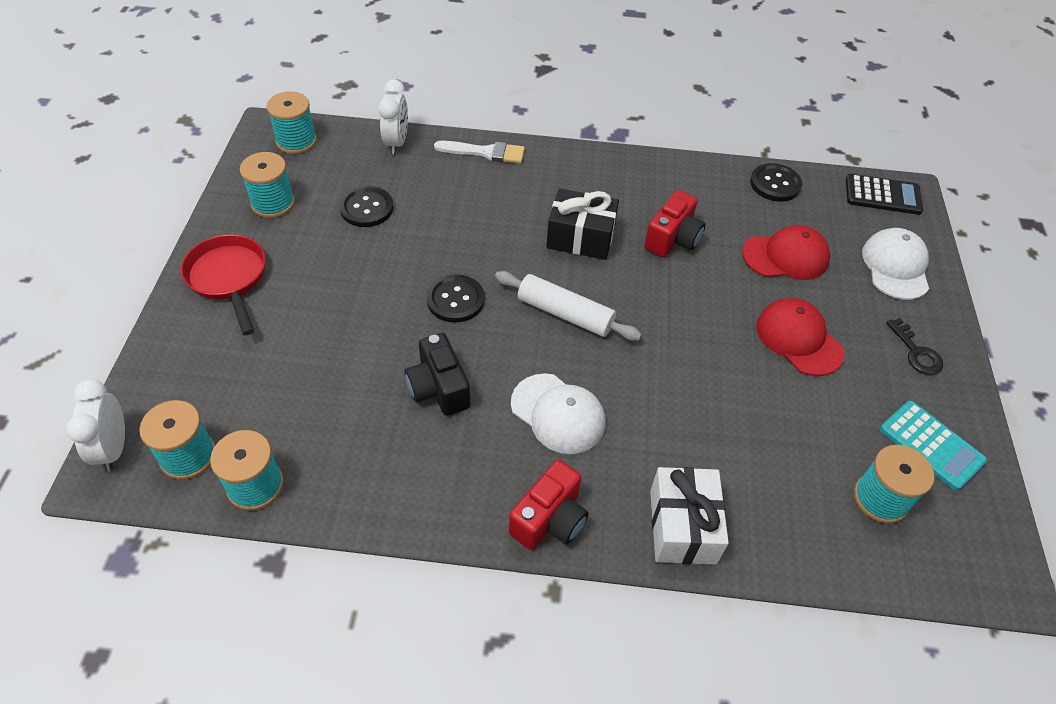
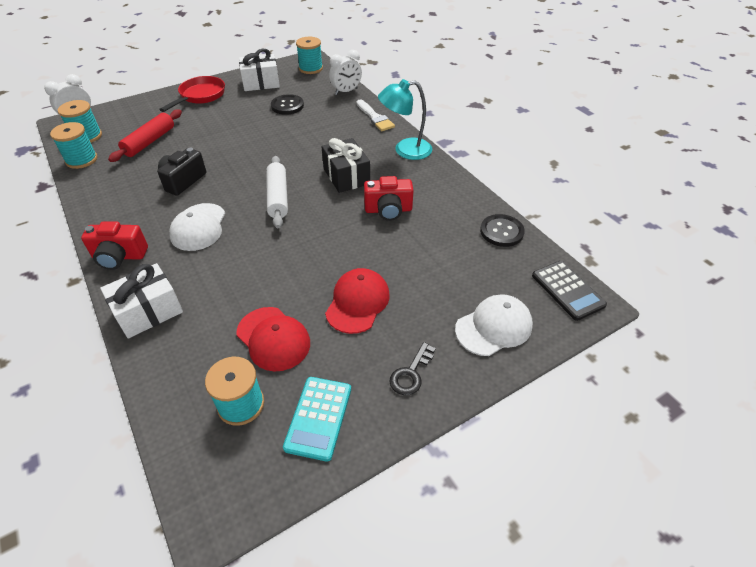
camera: 55 degrees right, 5 degrees down
(273, 203) = (261, 83): turquoise spool -> white gift
(294, 385) = (150, 141): none -> red rolling pin
(455, 300) = (250, 158): black button -> none
(577, 167) = (405, 150): none -> turquoise lamp
(786, 256) = (433, 265): red cap -> red cap (273, 338)

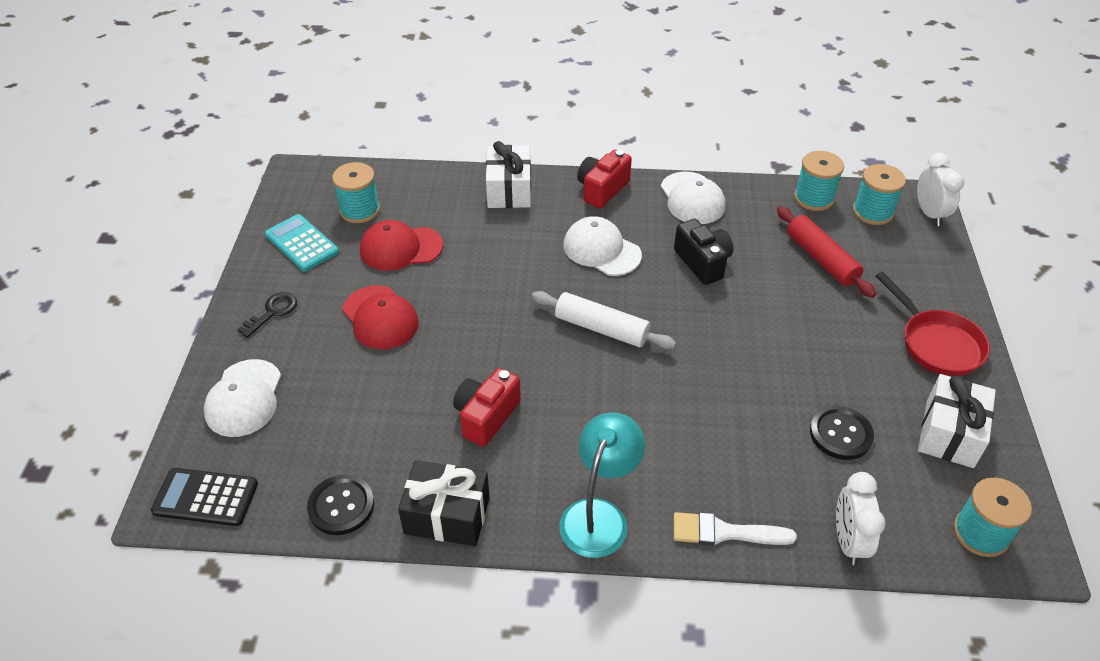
camera: 125 degrees right, 0 degrees up
(108, 208) = (692, 198): none -> white cap
(346, 176) = (590, 411): black gift -> black gift (447, 515)
(411, 373) = (273, 312): black key -> black key turned 60 degrees clockwise

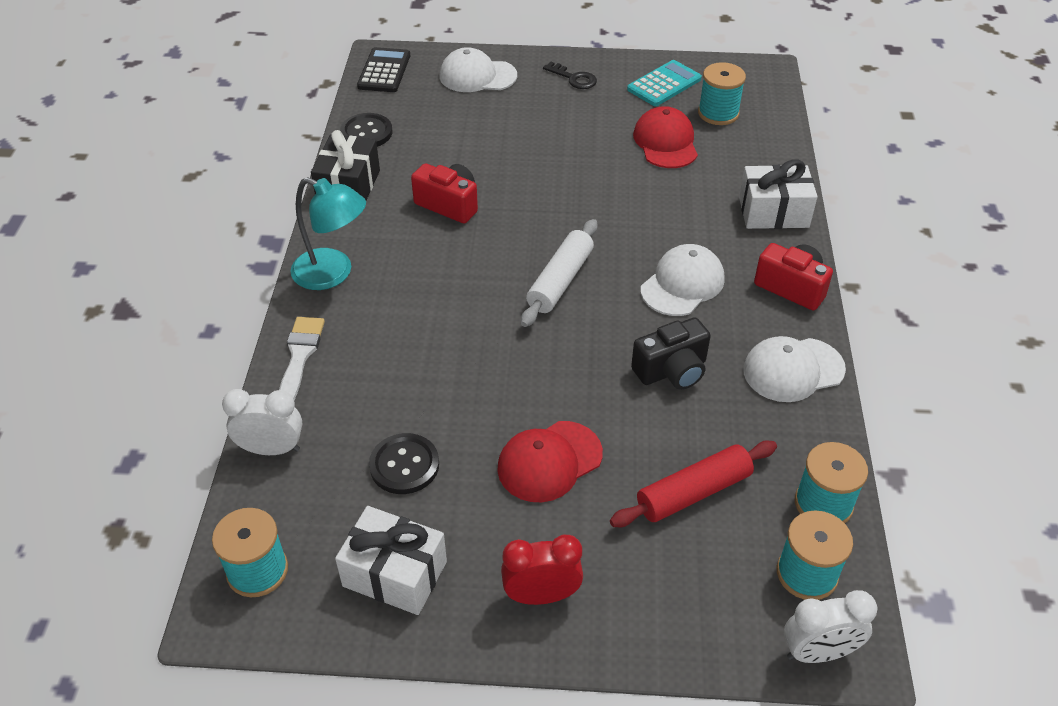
camera: 90 degrees right, 0 degrees up
(380, 318) = (569, 137): red cap -> red cap (549, 461)
(936, 343) = (541, 595): red pan -> red clock

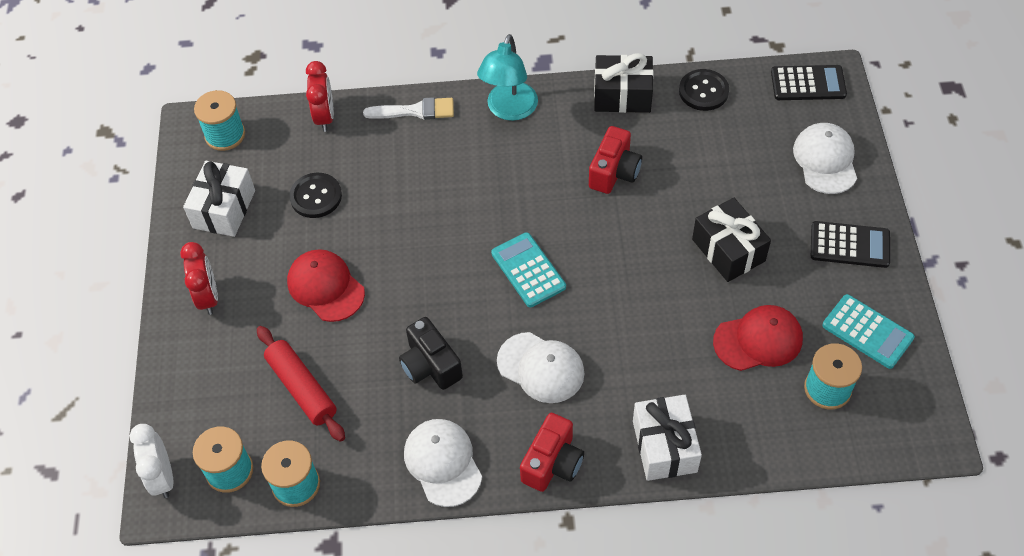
camera: 85 degrees right, 10 degrees up
(272, 449) = (325, 117): white clock -> red clock
(560, 281) = (528, 270): white rolling pin -> turquoise calculator
(564, 145) = (728, 250): none -> black gift
(574, 78) = (849, 245): black key -> black calculator

